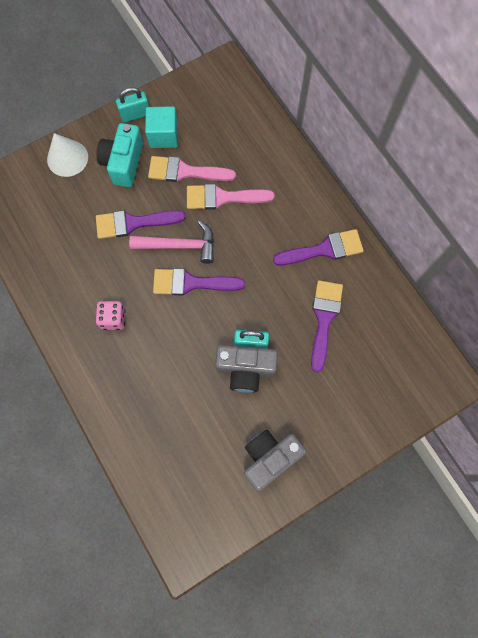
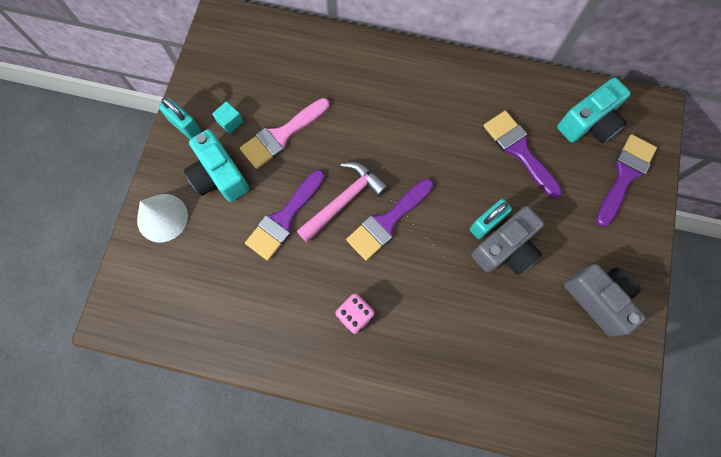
camera: 45 degrees left, 0 degrees up
(135, 115) = (185, 126): turquoise padlock -> turquoise padlock turned 75 degrees counterclockwise
(163, 136) = (230, 122): turquoise cube -> turquoise cube, size x0.57
(222, 197) = (336, 128): pink brush -> none
(269, 458) = (598, 299): grey camera -> grey camera turned 135 degrees clockwise
(324, 249) = (460, 97): purple brush -> purple brush (625, 175)
(392, 346) = (588, 123): none -> turquoise camera

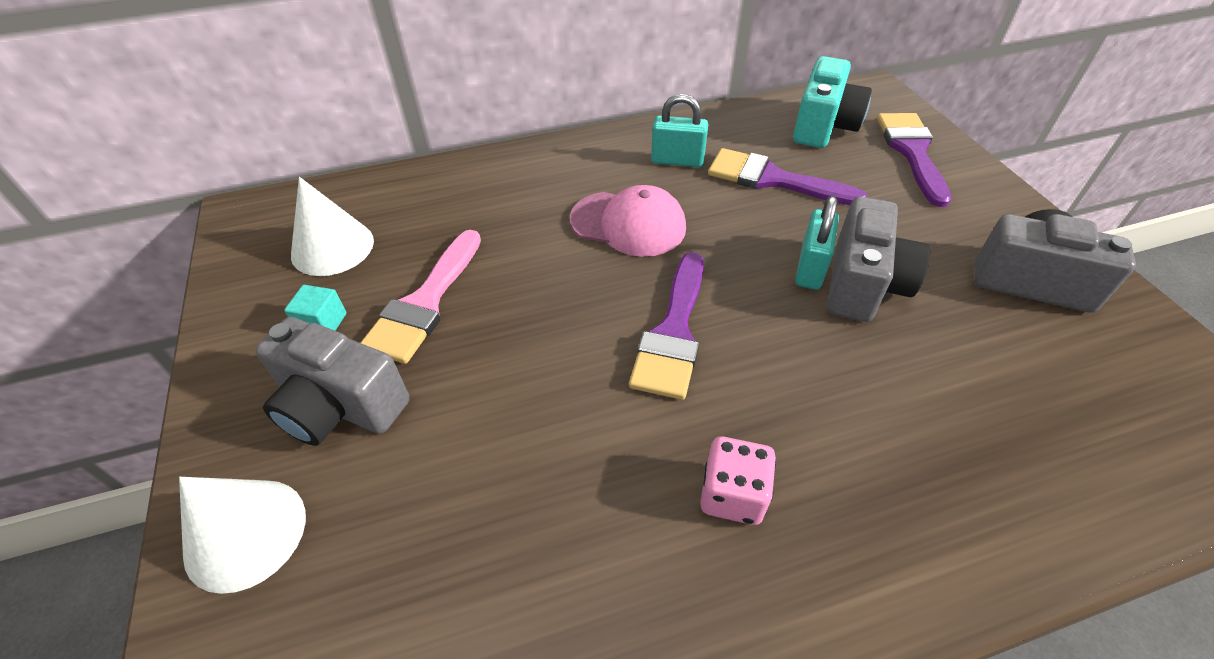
camera: 30 degrees left, 25 degrees down
(185, 126) = (237, 364): turquoise padlock -> turquoise padlock (677, 160)
(219, 176) = (340, 406): turquoise camera -> grey camera
(254, 71) = (332, 247): none -> white cone
(284, 218) = (500, 411): purple brush -> none
(343, 200) = (584, 338): pink hammer -> none
(412, 138) = (628, 224): none -> pink cap

